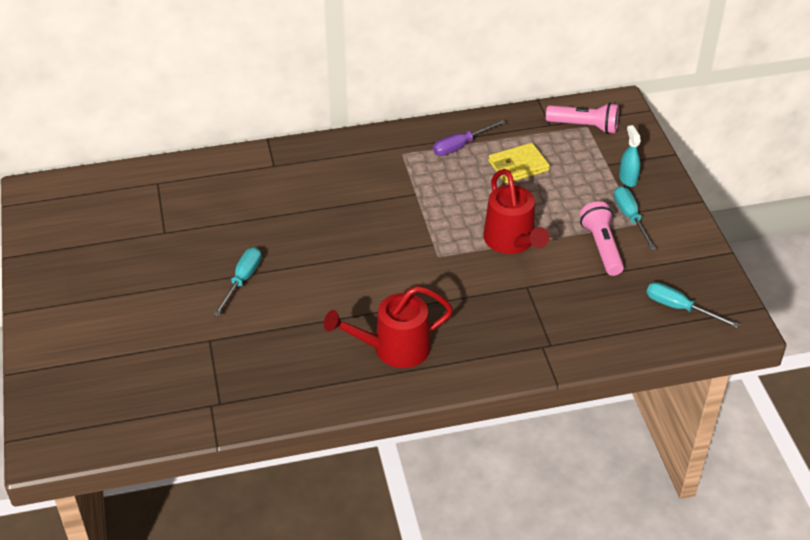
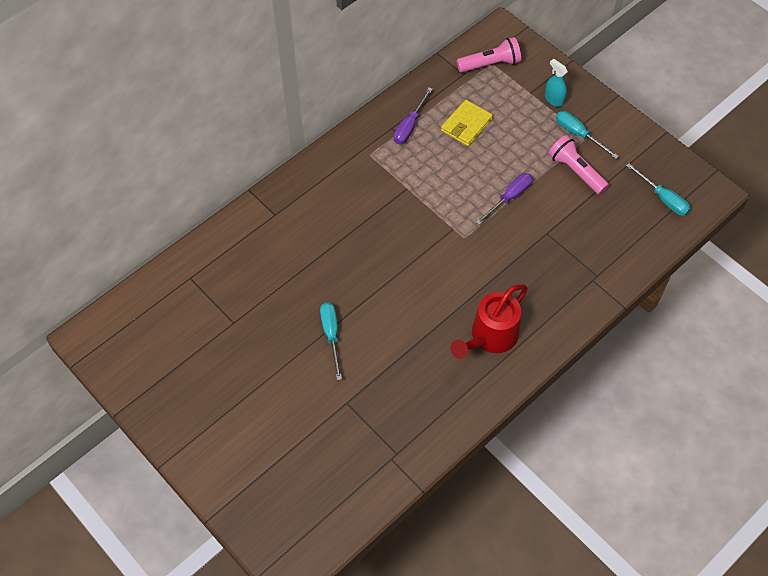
camera: 30 degrees left, 15 degrees up
(512, 242) = (509, 198): red watering can -> purple screwdriver
(679, 308) = (663, 198): turquoise screwdriver -> turquoise screwdriver turned 135 degrees counterclockwise

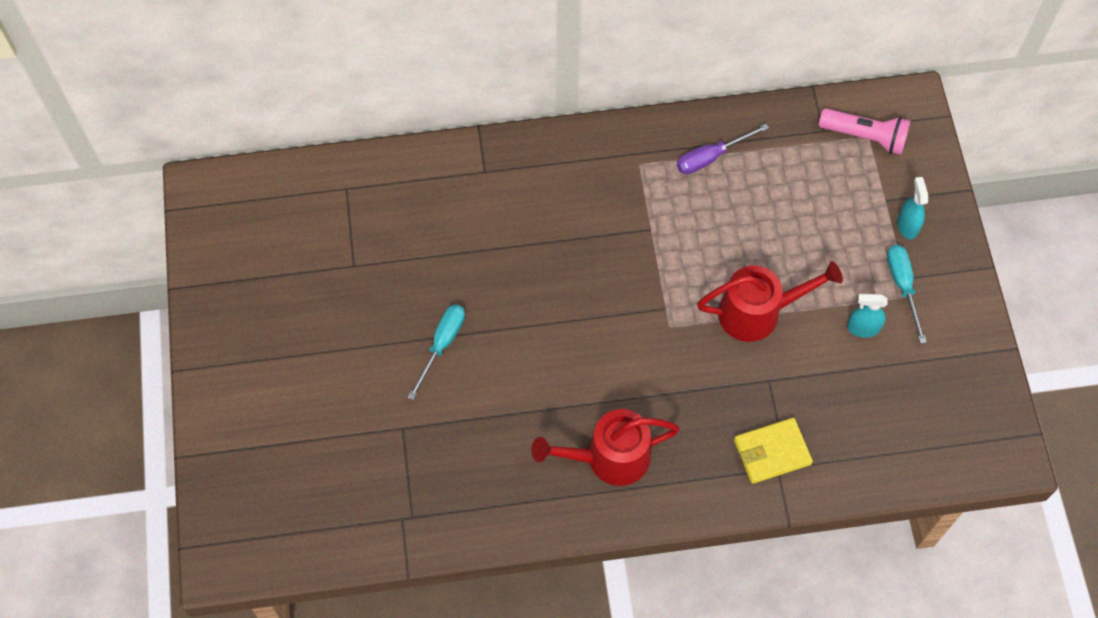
camera: 35 degrees right, 5 degrees up
(466, 125) = (777, 195): yellow wallet -> yellow wallet (772, 452)
(509, 198) = (758, 312): purple screwdriver -> red watering can
(575, 171) = (863, 328): pink flashlight -> turquoise spray bottle
(663, 198) = (942, 426): turquoise screwdriver -> none

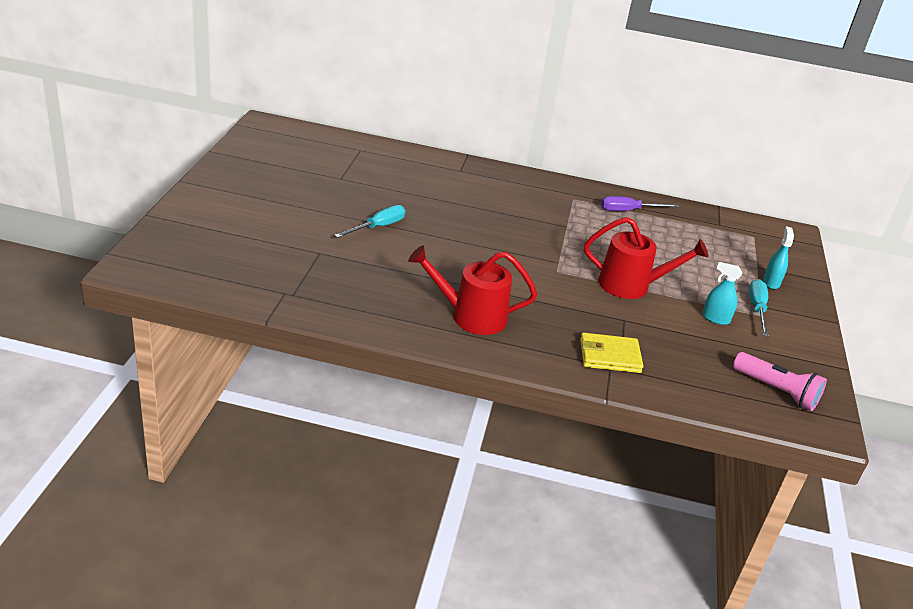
camera: 15 degrees right, 30 degrees down
(865, 137) = (751, 236): pink flashlight -> pink flashlight (777, 391)

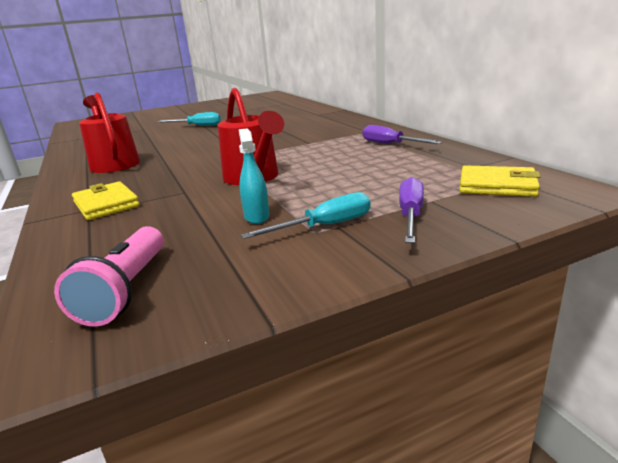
camera: 60 degrees right, 10 degrees down
(759, 240) = (497, 186): none -> yellow wallet
(771, 282) = (411, 215): turquoise spray bottle -> purple screwdriver

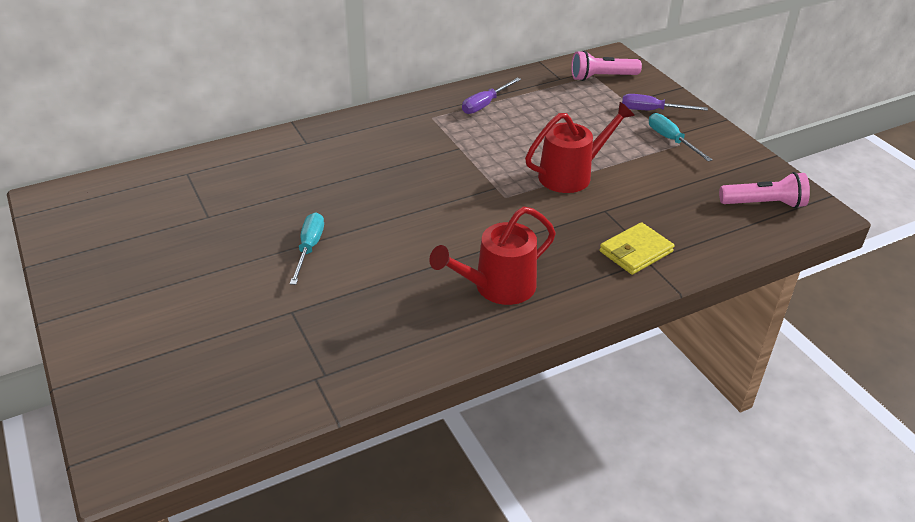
camera: 95 degrees left, 15 degrees up
(257, 217) = (658, 167): turquoise spray bottle -> none
(497, 186) = (601, 77): yellow wallet -> pink flashlight

